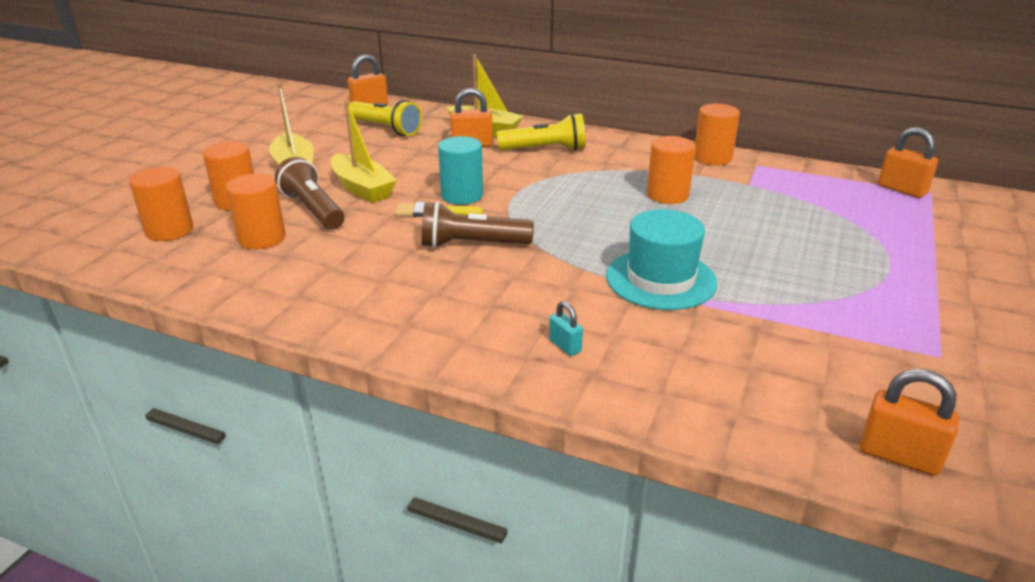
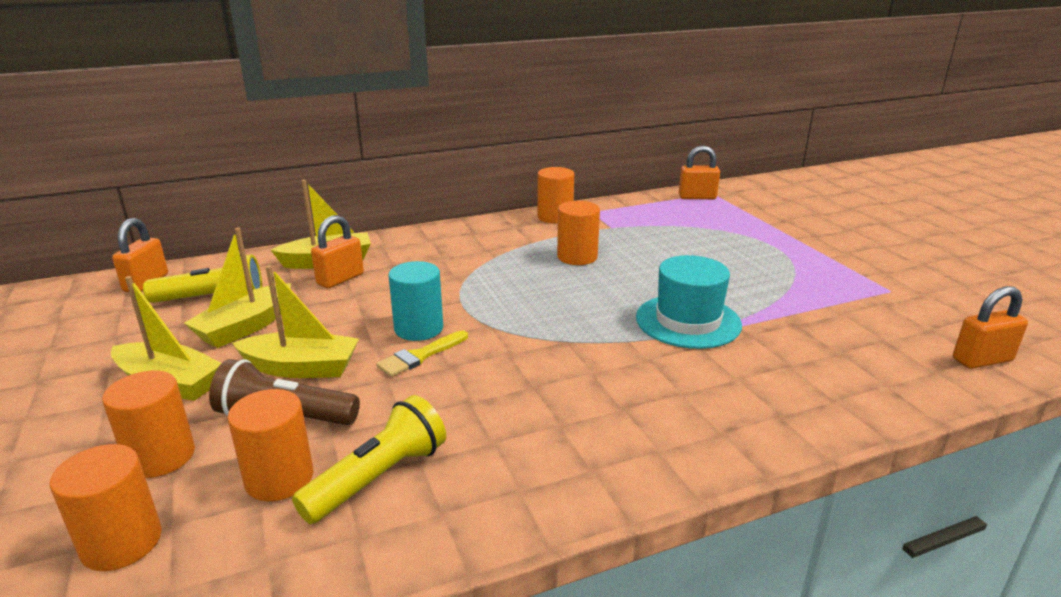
camera: 45 degrees left, 5 degrees down
(374, 152) = (245, 327): none -> yellow boat
(472, 244) = (510, 367): brown flashlight -> none
(545, 149) = (417, 258): yellow flashlight -> yellow flashlight (378, 478)
(565, 346) = (727, 407): turquoise padlock -> none

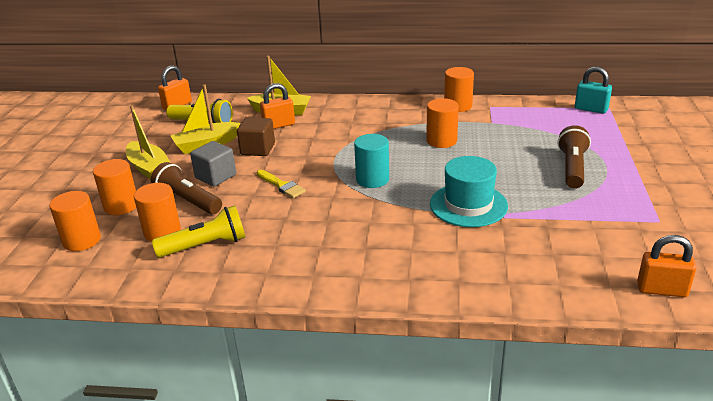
camera: 30 degrees right, 5 degrees up
(301, 368) = (215, 176): yellow boat -> grey cube
(337, 316) = (258, 149): none -> brown cube
(419, 328) = (295, 168): turquoise cylinder -> turquoise cylinder (372, 179)
(420, 356) = (281, 185): yellow brush -> yellow brush turned 120 degrees counterclockwise
(697, 197) = (591, 109): orange padlock -> turquoise padlock
(748, 257) = (572, 168): none -> brown flashlight

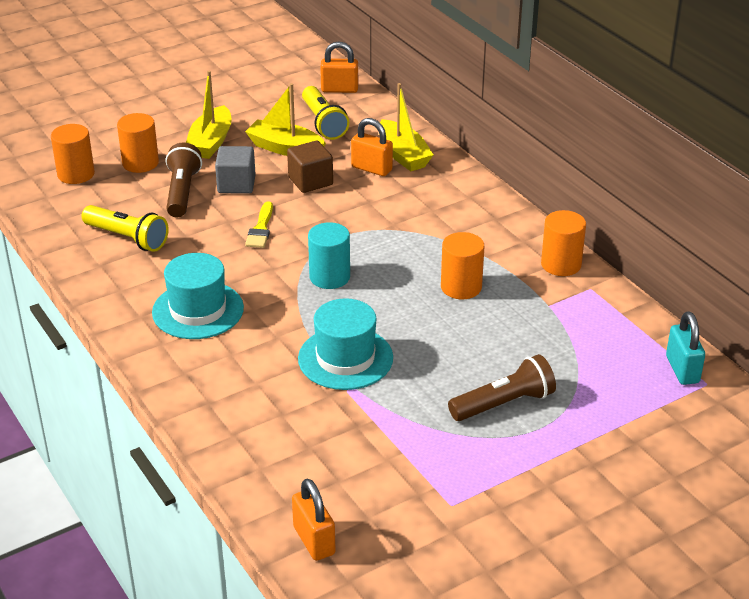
camera: 50 degrees right, 5 degrees up
(162, 232) = (125, 206): orange cylinder -> none
(340, 245) = (198, 310): none -> turquoise hat

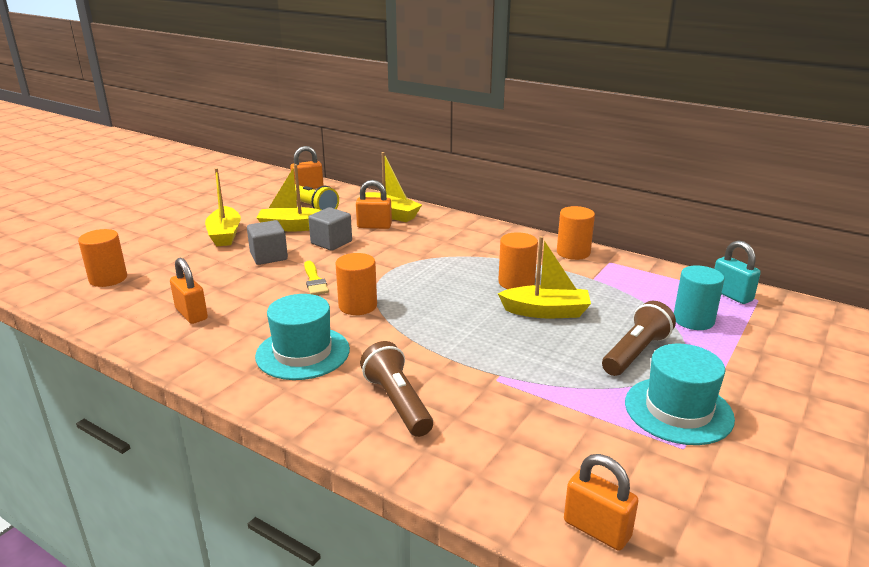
camera: 25 degrees left, 10 degrees down
(127, 238) = (191, 314): yellow flashlight -> orange padlock
(140, 163) = (168, 259): orange cylinder -> orange cylinder (358, 306)
(182, 192) = (223, 271): brown flashlight -> brown flashlight (397, 402)
(310, 181) = (331, 242): brown cube -> grey cube
(329, 277) = (403, 300): turquoise cylinder -> turquoise cylinder (693, 320)
(345, 358) = (472, 355): turquoise hat -> turquoise hat (678, 410)
(459, 331) = (546, 312): none -> yellow boat

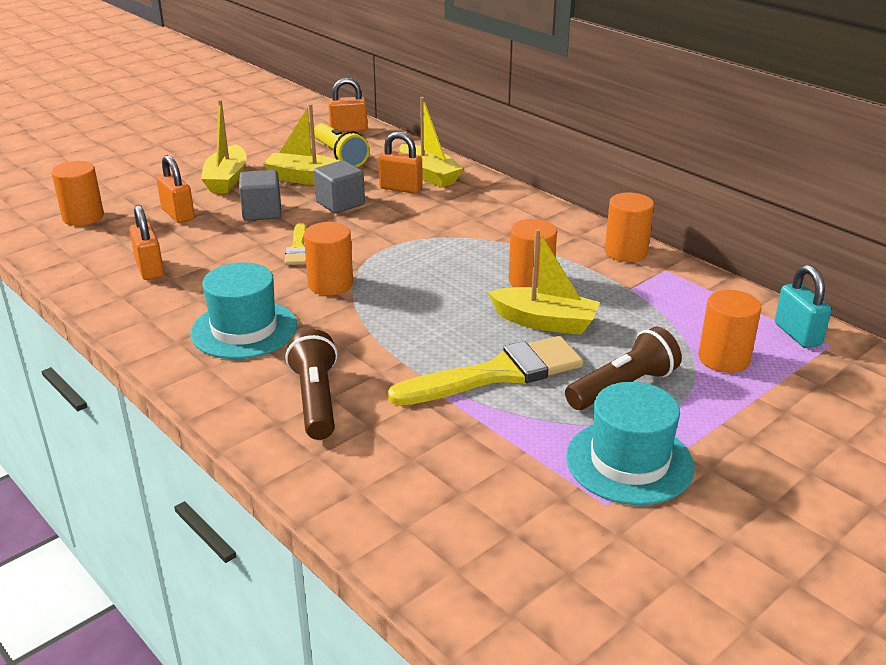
camera: 15 degrees right, 5 degrees up
(534, 357) = (497, 374): none -> yellow brush
(597, 529) = (451, 569): orange padlock -> orange padlock (178, 214)
(693, 320) = (724, 359): turquoise cylinder -> orange cylinder

